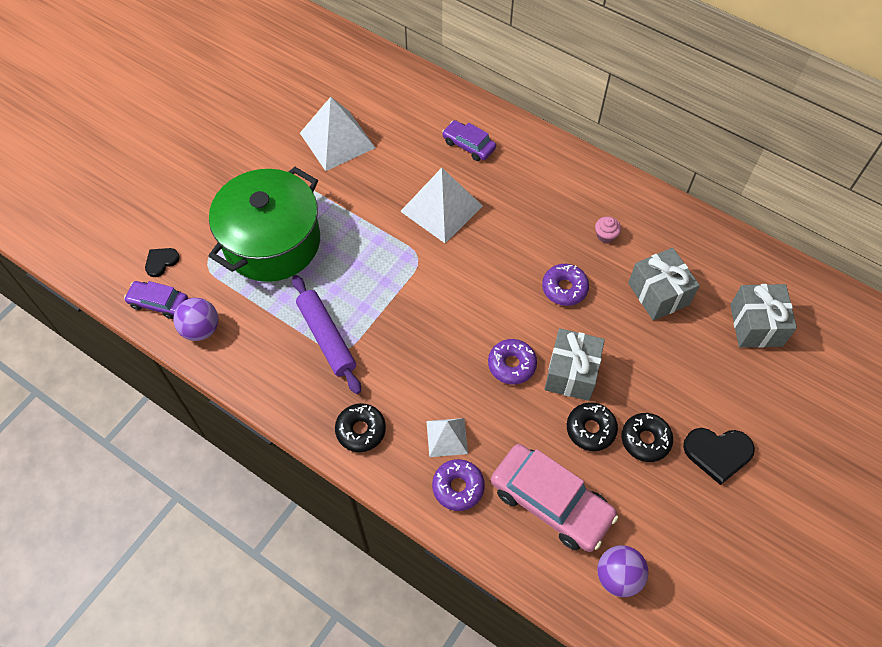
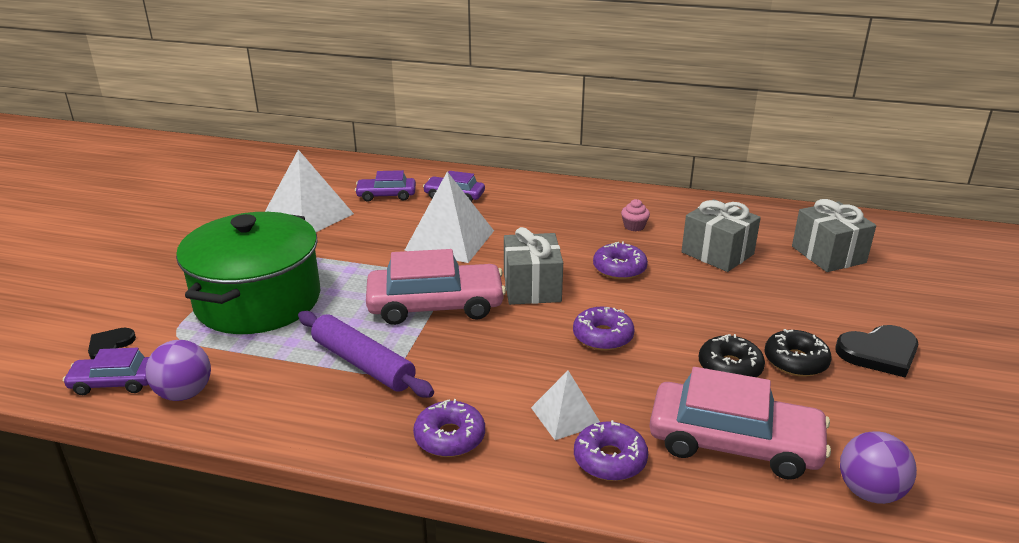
camera: 20 degrees left, 30 degrees down
(361, 430) = (450, 437): black donut -> purple donut
(400, 289) = (435, 305): none -> pink car
(411, 128) = (386, 195): none -> purple car
(571, 373) = (674, 328): grey gift -> grey gift (532, 287)

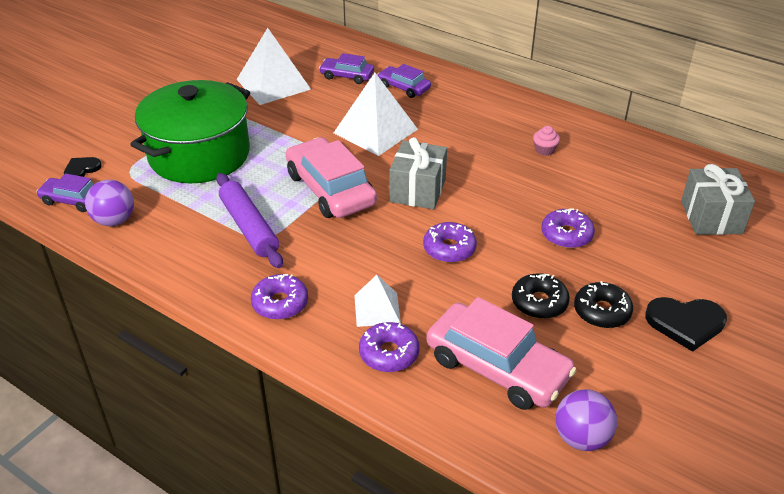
camera: 20 degrees right, 10 degrees up
(435, 305) = (330, 189): pink car -> pink car turned 135 degrees counterclockwise
(619, 268) = (504, 189): purple donut -> purple donut (566, 235)
(717, 253) = (604, 193): grey gift -> none

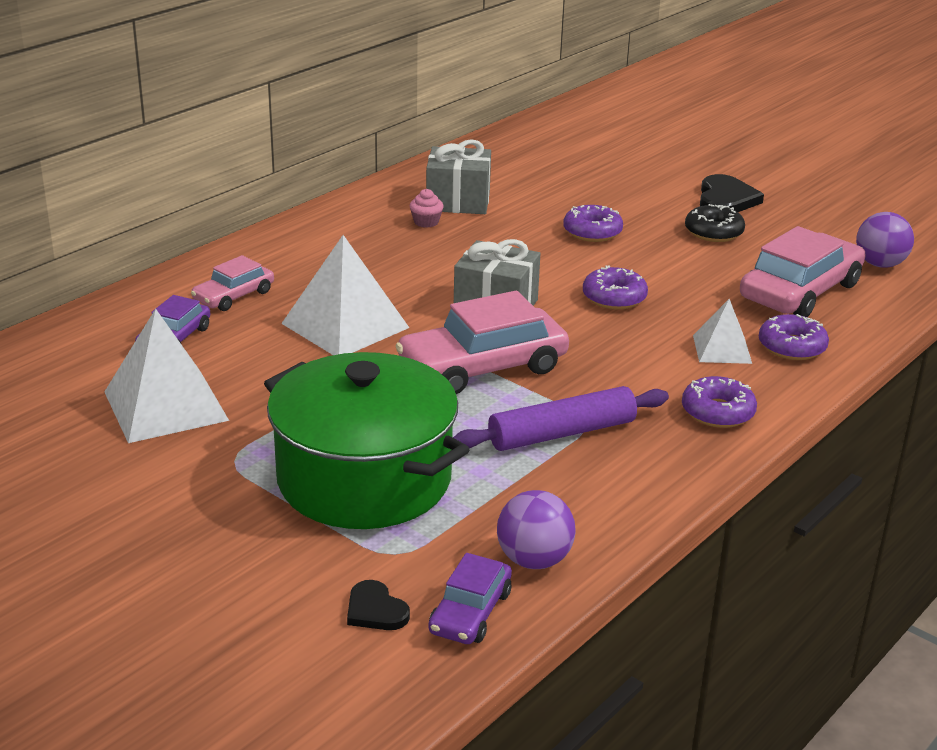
camera: 85 degrees left, 10 degrees down
(404, 87) = (233, 296): purple car -> pink car
(539, 302) = (703, 260): black donut -> none
(711, 217) = (568, 162): grey gift -> grey gift (458, 201)

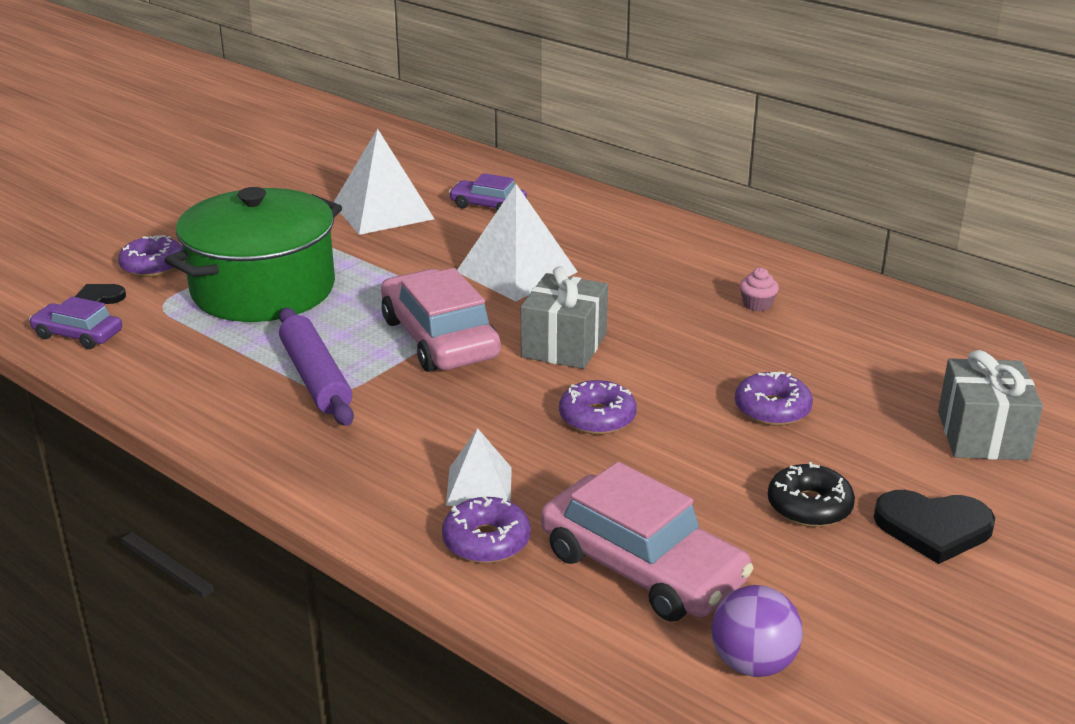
camera: 90 degrees right, 0 degrees up
(233, 296) = (566, 222): pink car -> none
(458, 201) = (821, 322): grey gift -> grey gift (982, 435)
(534, 560) = (130, 361): purple ball -> none
(717, 412) = (341, 471): purple donut -> purple donut (153, 266)

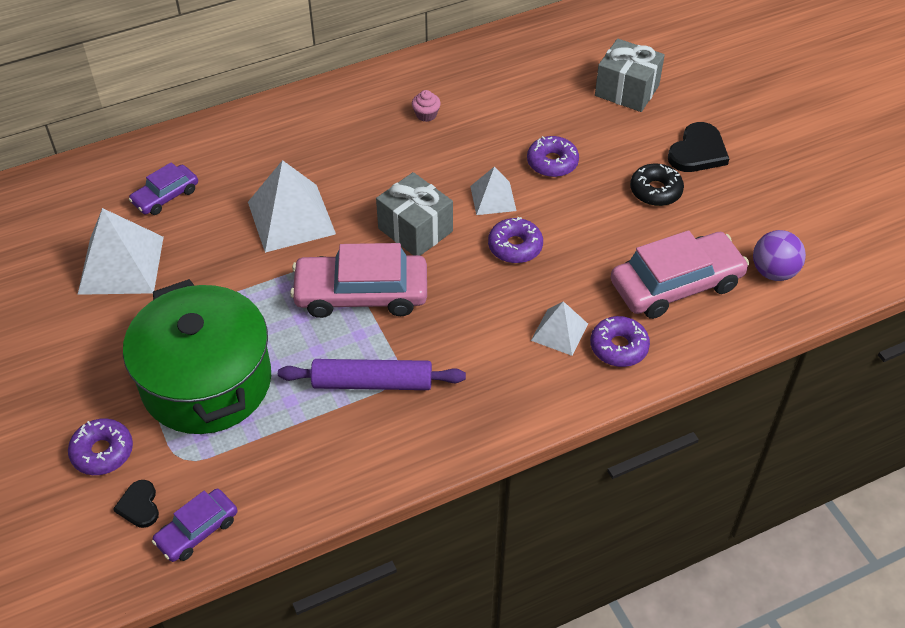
camera: 65 degrees left, 20 degrees up
(664, 382) = (493, 198): none -> white pyramid

